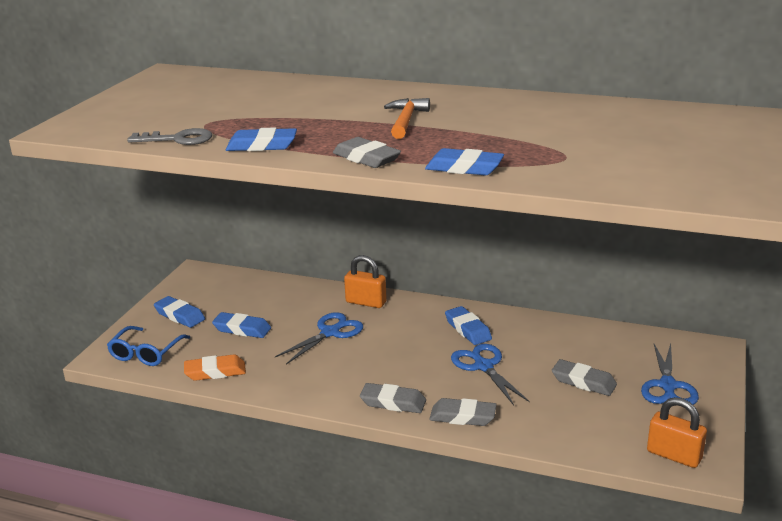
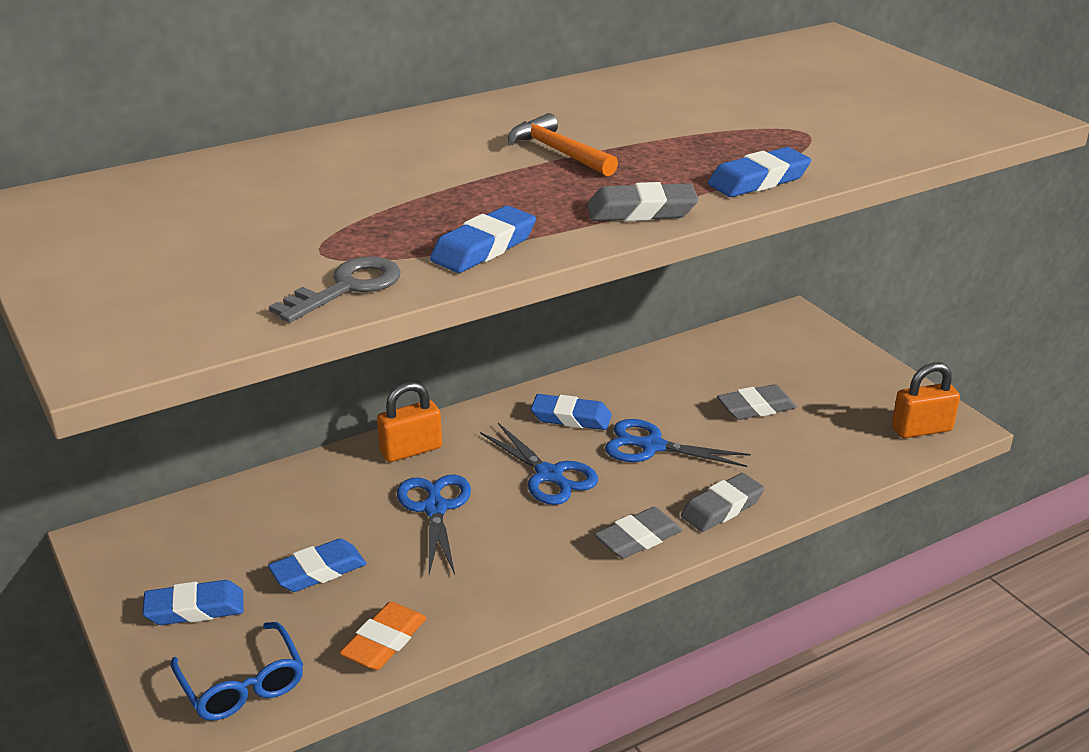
camera: 50 degrees left, 5 degrees up
(667, 386) = (819, 371): blue scissors -> blue scissors (549, 475)

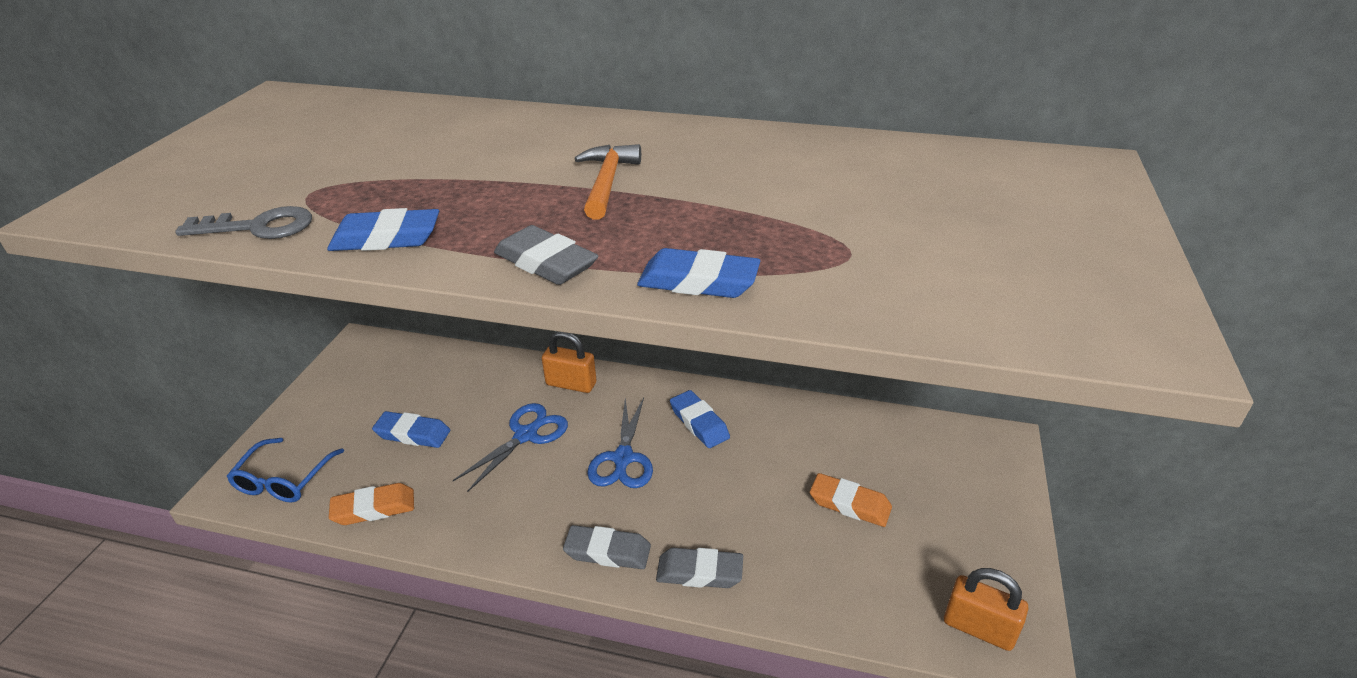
camera: 45 degrees right, 5 degrees up
(195, 609) = (333, 414): blue eraser -> none
(651, 446) = (722, 483): blue scissors -> none
(756, 408) = (849, 504): grey eraser -> orange eraser

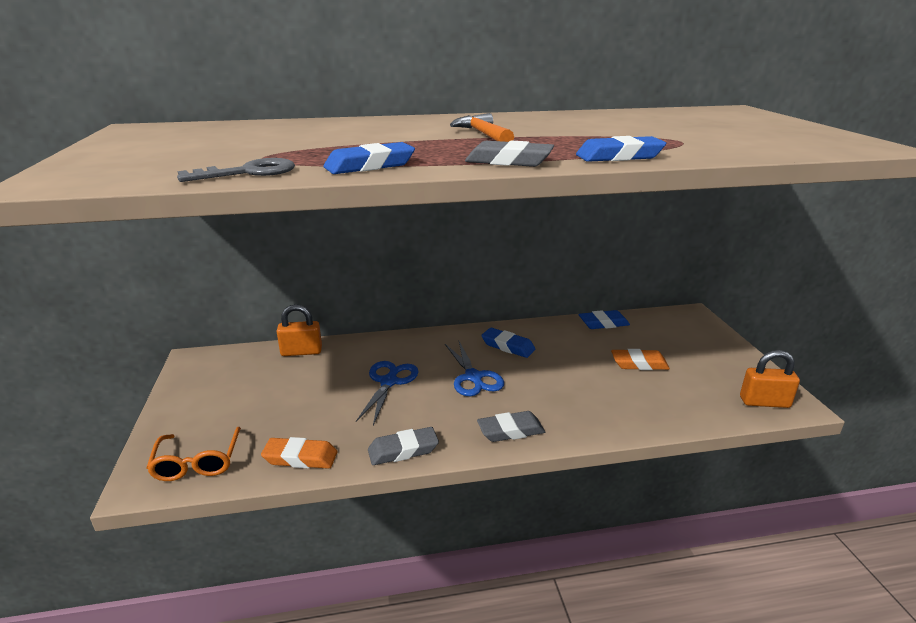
camera: 25 degrees left, 10 degrees down
(284, 479) = (197, 462): blue glasses -> orange glasses
(374, 508) = (300, 458): orange eraser -> orange eraser turned 45 degrees clockwise
(413, 434) = (294, 403): blue eraser -> blue eraser (603, 323)
(571, 384) = (397, 346): orange padlock -> orange padlock (301, 352)
(699, 572) = (582, 424): grey eraser -> grey eraser (403, 450)

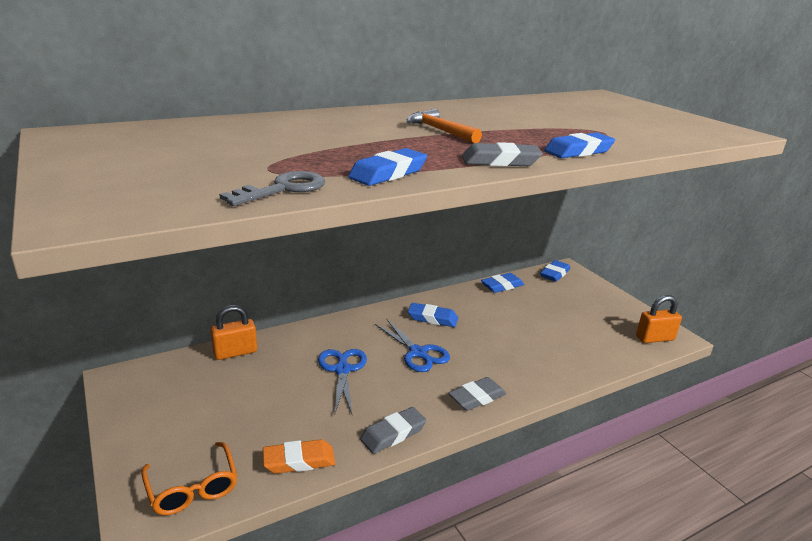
camera: 20 degrees left, 0 degrees up
(639, 364) = (548, 319): orange eraser -> none
(673, 318) = (554, 274): none -> blue eraser

